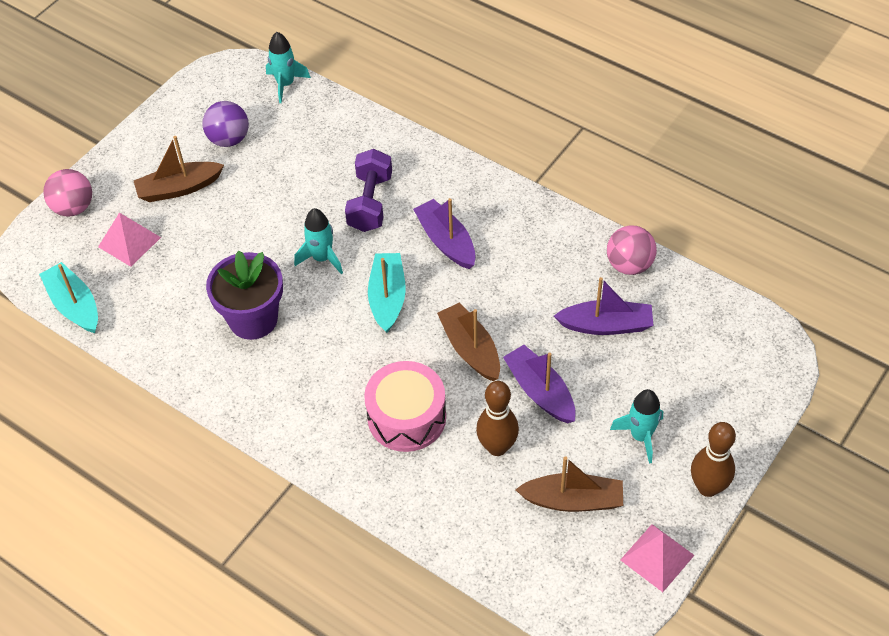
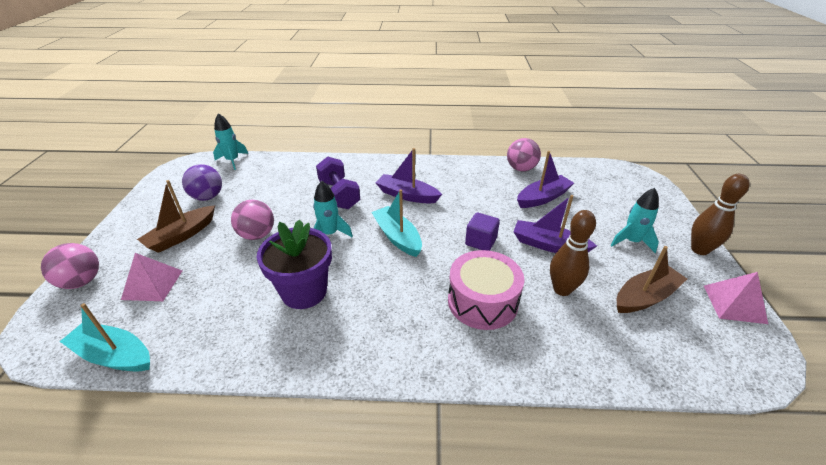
camera: 35 degrees left, 15 degrees down
(250, 223) = (257, 235): none -> pink ball
(470, 349) = (480, 241): brown boat -> purple cube

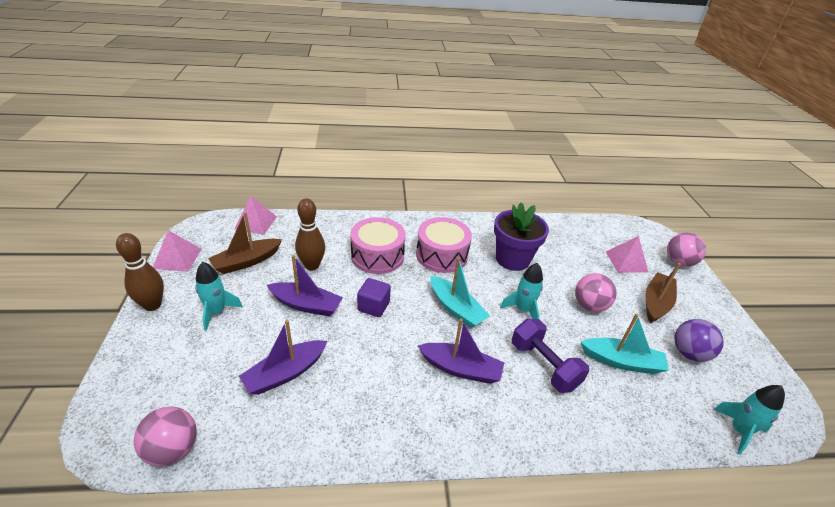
camera: 170 degrees right, 0 degrees up
(114, 355) = (597, 224): turquoise boat -> turquoise boat (622, 361)
(396, 300) = (441, 255): none -> pink drum
(521, 169) = (295, 440): pink ball -> pink ball (173, 449)
(685, 369) = (256, 222): none -> pink pyramid

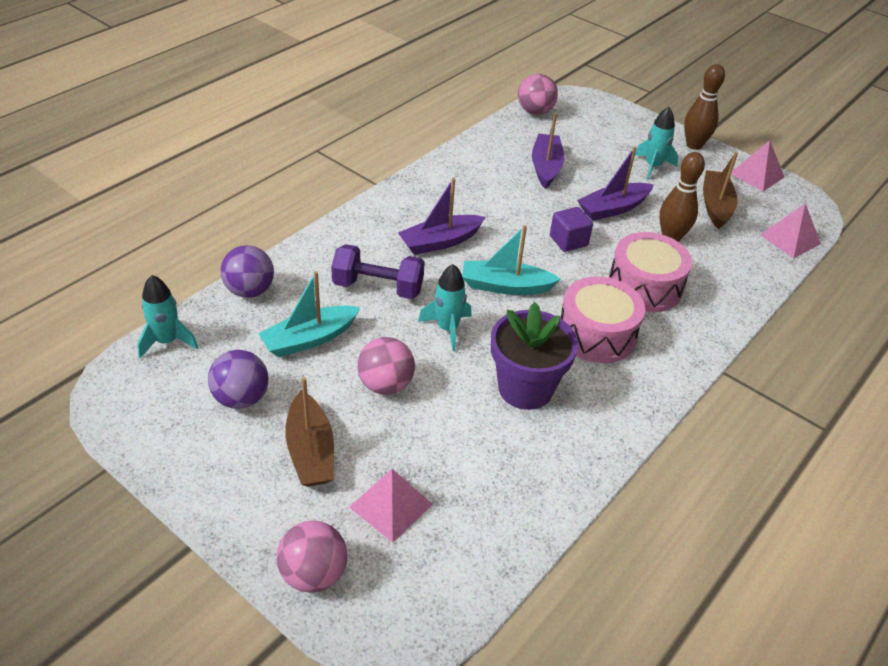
camera: 135 degrees right, 5 degrees up
(651, 433) = (250, 291): none -> purple ball

